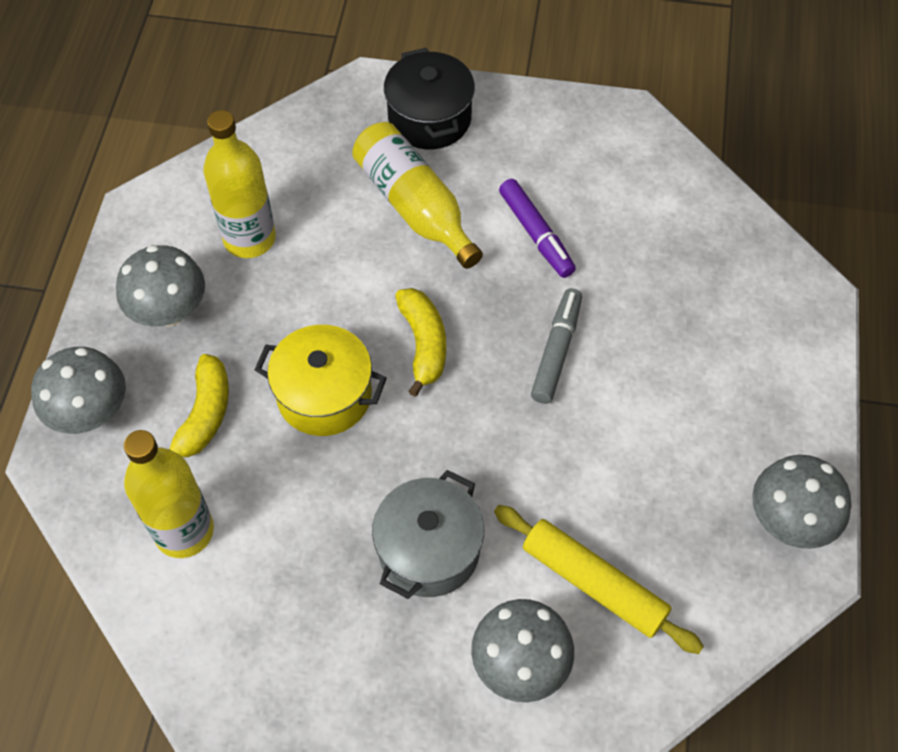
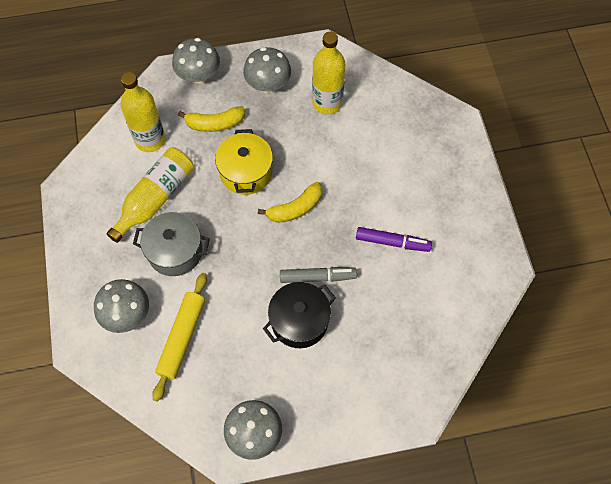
camera: 70 degrees right, 5 degrees up
(415, 206) = (383, 173): yellow bottle -> yellow bottle (155, 198)
(429, 118) = (449, 160): black pot -> black pot (299, 321)
(536, 234) = (392, 242): purple marker -> purple marker turned 120 degrees counterclockwise

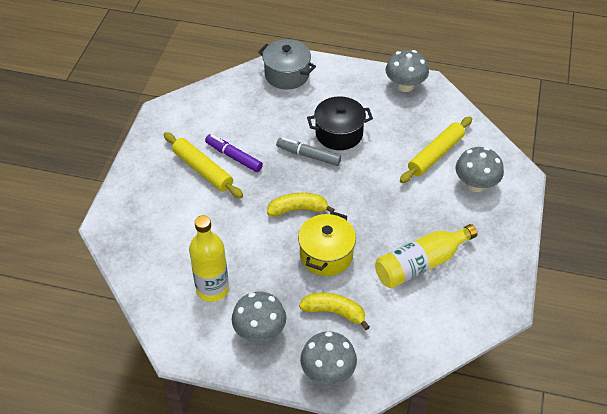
camera: 155 degrees left, 15 degrees down
(150, 140) = (407, 321): yellow bottle -> none
(175, 251) = (418, 214): grey pot -> grey pot (287, 75)
(412, 213) = (203, 170): none -> yellow rolling pin

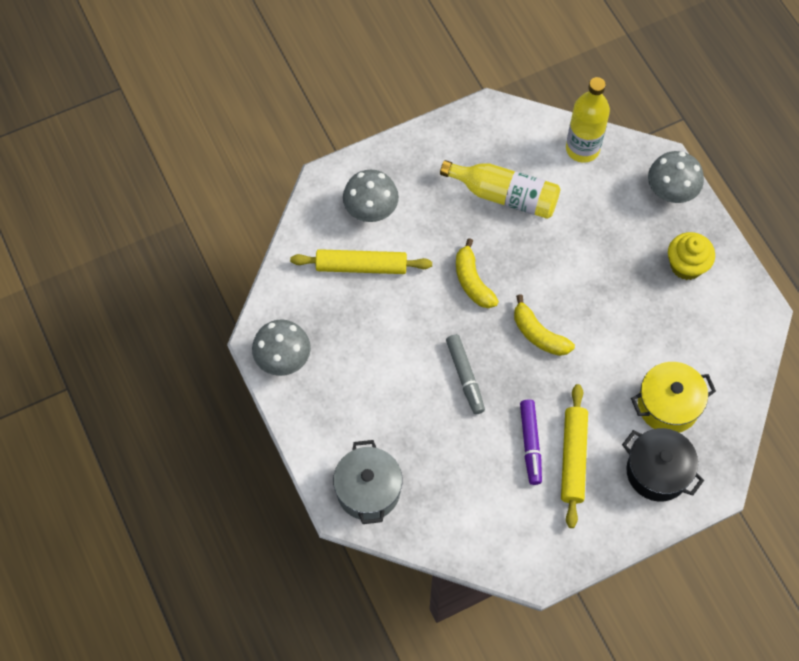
camera: 130 degrees left, 15 degrees up
(212, 289) = (686, 334): yellow bottle -> yellow bottle (582, 149)
(260, 331) = (686, 265): grey mushroom -> yellow cupcake
(326, 255) = (565, 273): yellow pot -> yellow pot (668, 405)
(334, 312) = (615, 226): yellow banana -> yellow banana (472, 281)
(339, 133) = (410, 371): black pot -> black pot (657, 472)

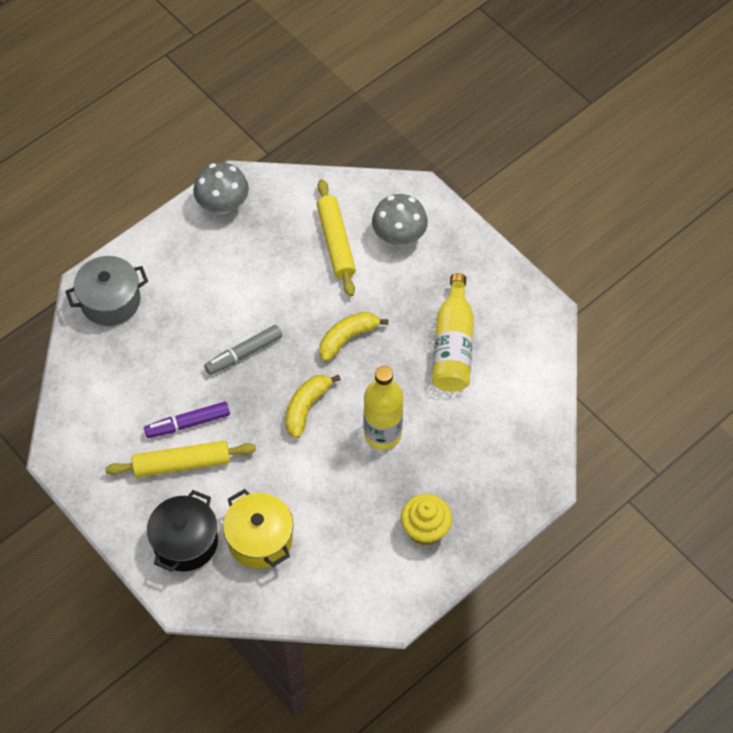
camera: 75 degrees right, 5 degrees down
(582, 149) = (533, 405): yellow bottle -> yellow bottle (382, 434)
(671, 191) = (510, 499): grey mushroom -> none

